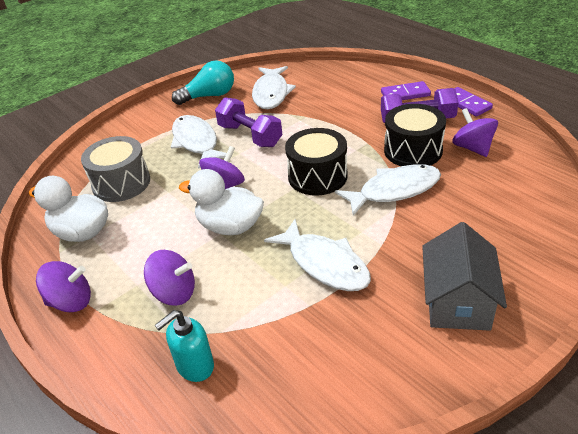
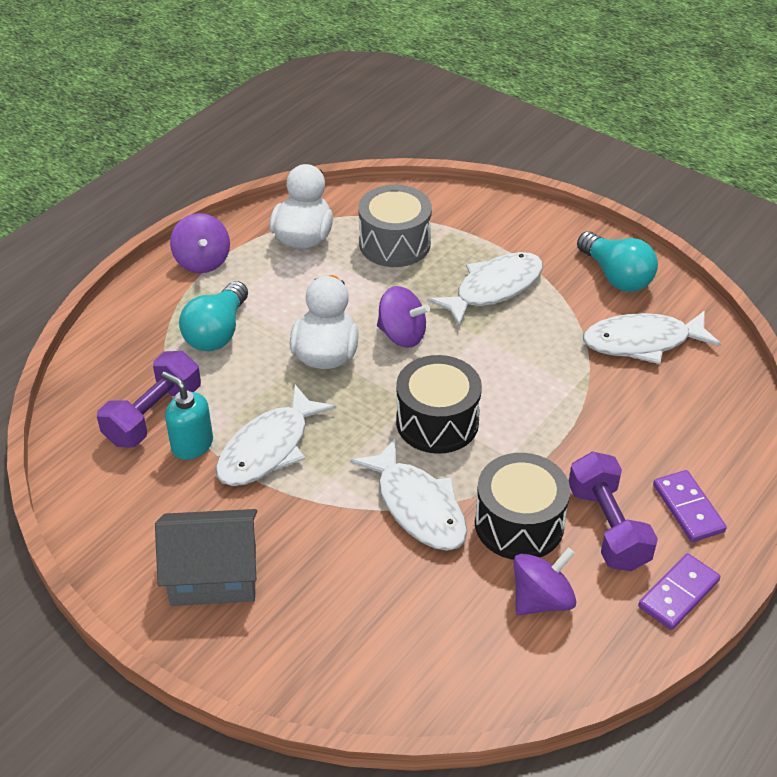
camera: 75 degrees right, 5 degrees up
(174, 293) = (217, 332): purple spinning top -> turquoise light bulb
(194, 366) = (123, 368): turquoise soap dispenser -> turquoise soap dispenser (192, 445)
(250, 136) = (520, 338): purple dumbbell -> purple dumbbell (153, 415)

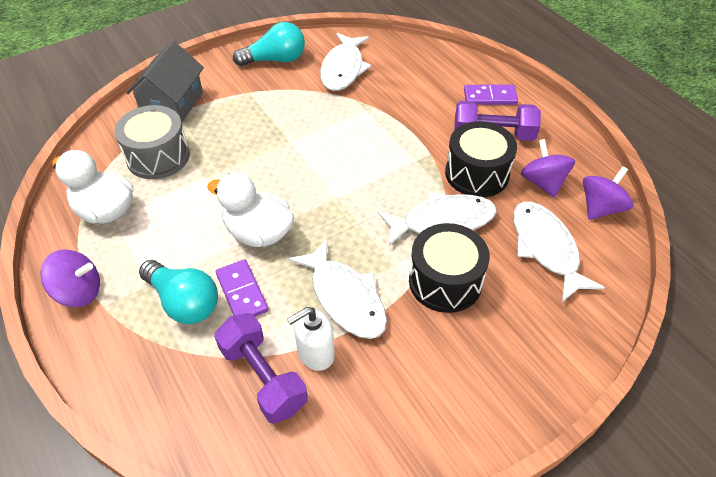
camera: 70 degrees left, 5 degrees up
(192, 445) = (315, 354): turquoise soap dispenser -> white soap dispenser
(213, 575) = (469, 370): grey house -> grey house (172, 104)
(402, 335) = (264, 181): purple spinning top -> purple spinning top (600, 208)
(437, 422) = (365, 187): black drum -> black drum (445, 281)
(493, 289) = (248, 119): white fish -> white fish (546, 248)
(678, 594) = (553, 122): purple domino -> purple domino (242, 292)

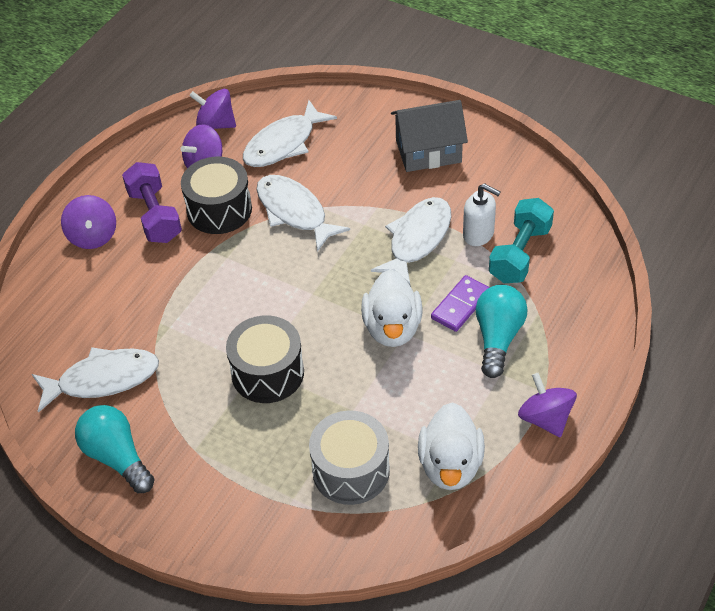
camera: 115 degrees left, 0 degrees up
(172, 104) = (259, 514): grey house -> grey house (428, 151)
(263, 377) = (520, 254): purple dumbbell -> turquoise dumbbell
(445, 281) = (359, 189): black drum -> black drum (267, 373)
(490, 97) = (93, 236): purple domino -> purple spinning top

